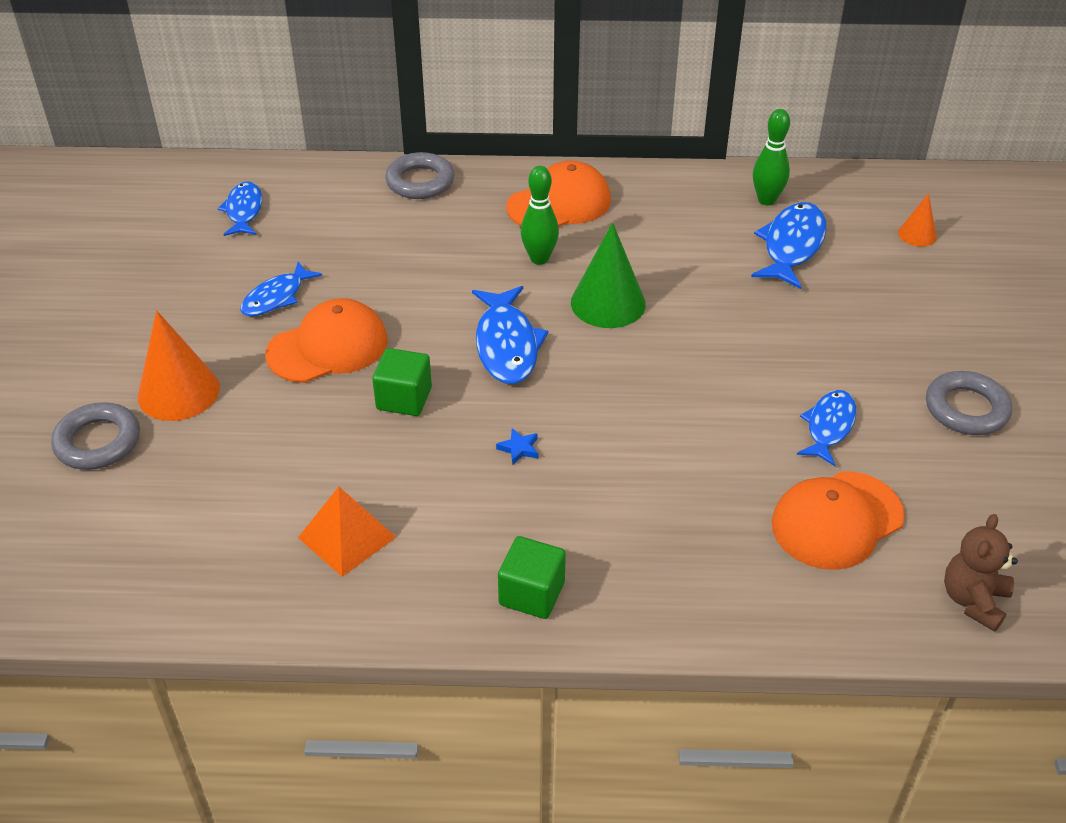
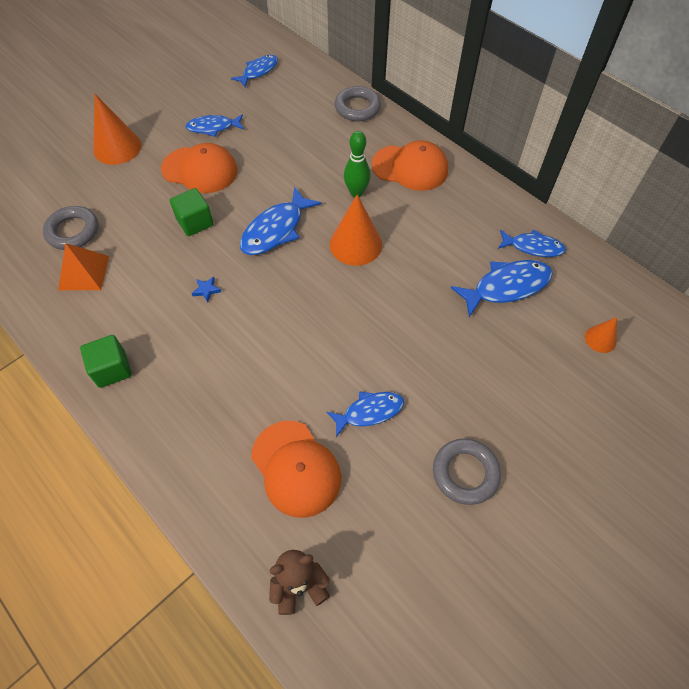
camera: 45 degrees right, 15 degrees up
(98, 442) = (61, 149): grey ring -> grey ring (73, 231)
(608, 303) = (355, 244): green cone -> orange cone
(766, 200) = (533, 247): green bowling pin -> blue fish
(837, 520) = (296, 468): orange cap -> orange cap turned 135 degrees counterclockwise

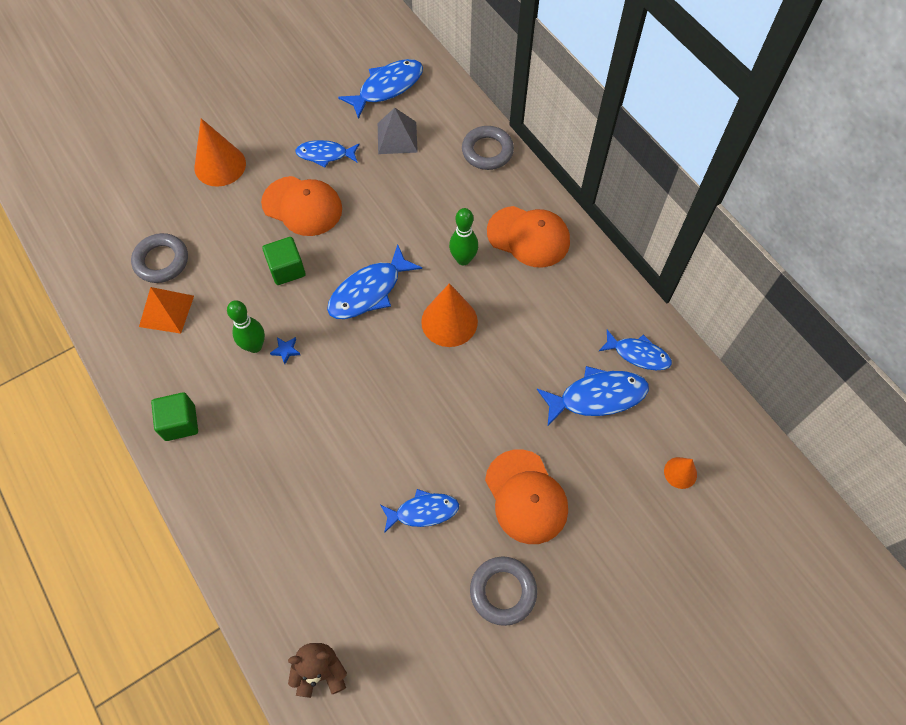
camera: 10 degrees right, 5 degrees up
(175, 291) = (254, 346): none -> green bowling pin
(258, 71) = (387, 87): blue fish -> blue fish, size x1.50
(275, 107) = (397, 137): none -> grey pyramid
(296, 468) = (339, 557): orange cap -> orange cap (526, 496)

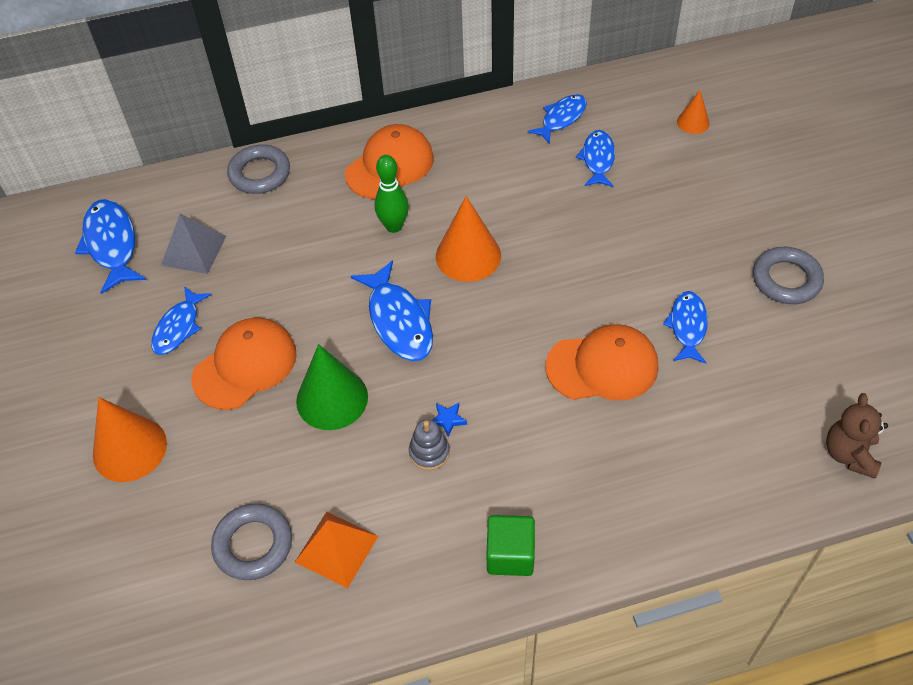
camera: 70 degrees left, 10 degrees down
(254, 346) = (429, 452): green bowling pin -> grey stacking toy
(287, 269) = (332, 398): green cube -> green cone
(526, 496) = (690, 238): orange cap -> orange cap (602, 366)
(597, 397) = (598, 159): blue fish -> blue fish, size x0.67

